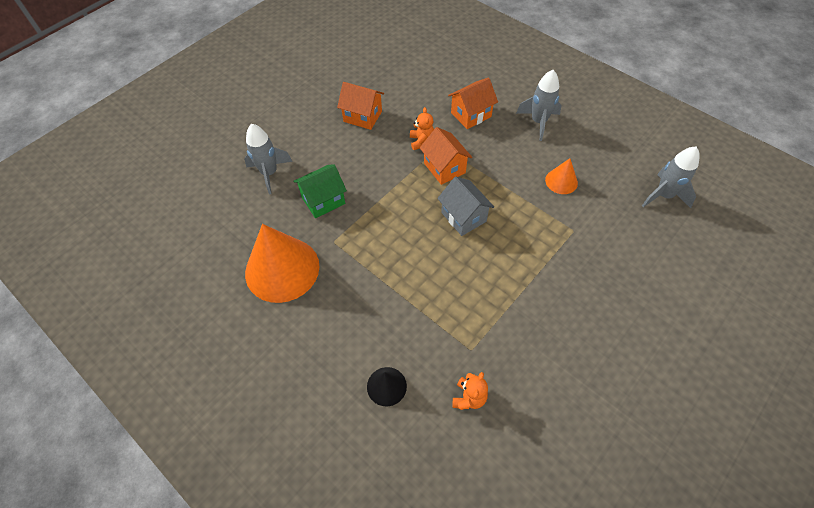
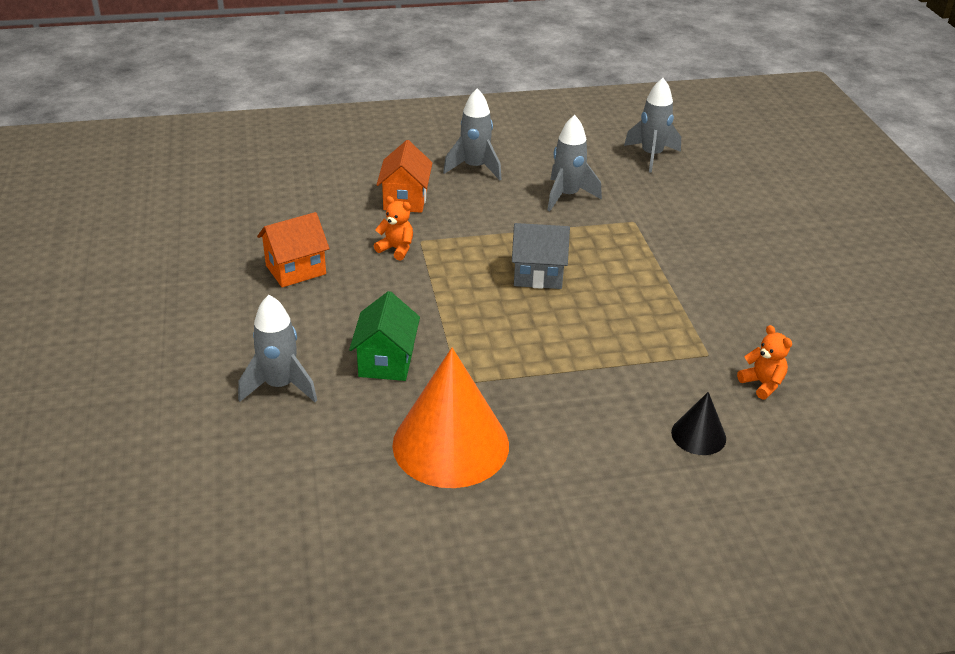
camera: 55 degrees left, 20 degrees down
(444, 168) = (455, 253): orange house -> none
(561, 181) = (567, 196): orange cone -> grey rocket

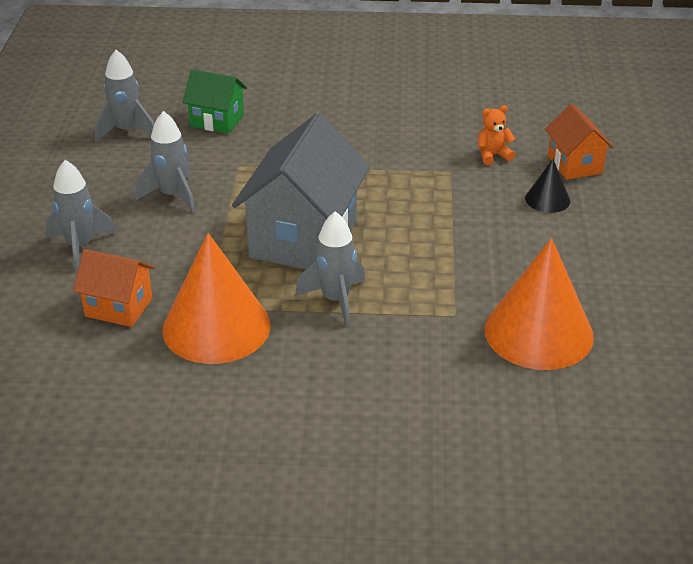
camera: 75 degrees left, 0 degrees up
(280, 386) = (432, 439): grey rocket -> grey rocket (335, 300)
(295, 270) = (223, 410): orange house -> orange house (575, 165)
(386, 361) = (411, 358): green house -> green house (217, 121)
(396, 249) = (216, 327): orange teddy bear -> orange cone
(538, 275) = (303, 239): grey house -> grey house, size x1.89

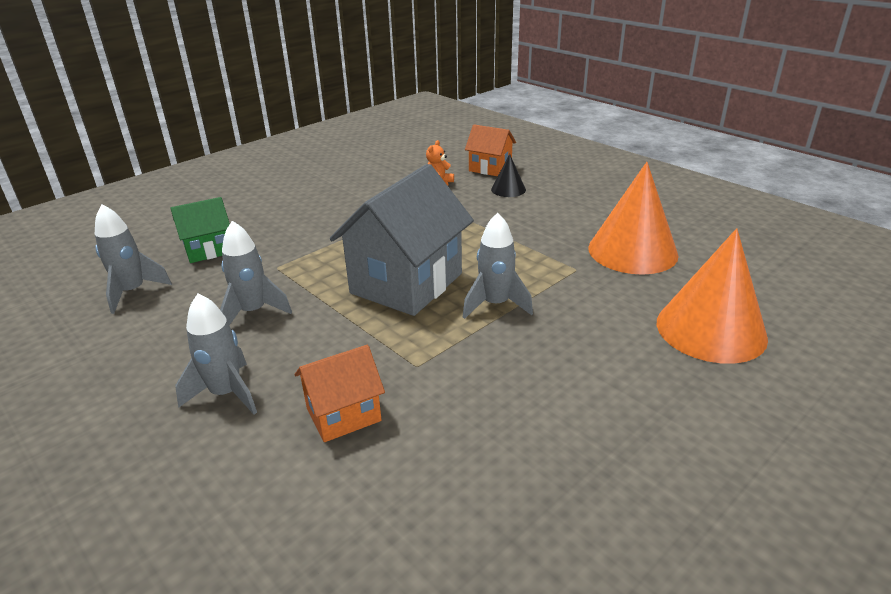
camera: 45 degrees left, 5 degrees down
(216, 327) = (447, 374): orange cone -> orange cone (710, 329)
(303, 239) = (406, 283): grey house -> grey house turned 60 degrees clockwise

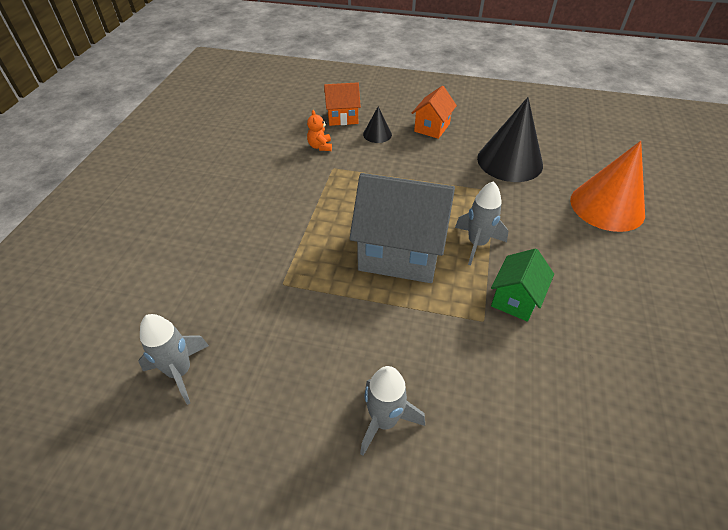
camera: 35 degrees left, 15 degrees up
(208, 250) = (198, 293): green house -> green house (515, 299)
(253, 312) = (316, 336): grey rocket -> none
(343, 414) = (483, 387): orange house -> orange house (432, 127)
(406, 283) = (400, 253): grey house -> grey house turned 75 degrees counterclockwise
(632, 251) = (509, 161): orange cone -> black cone

